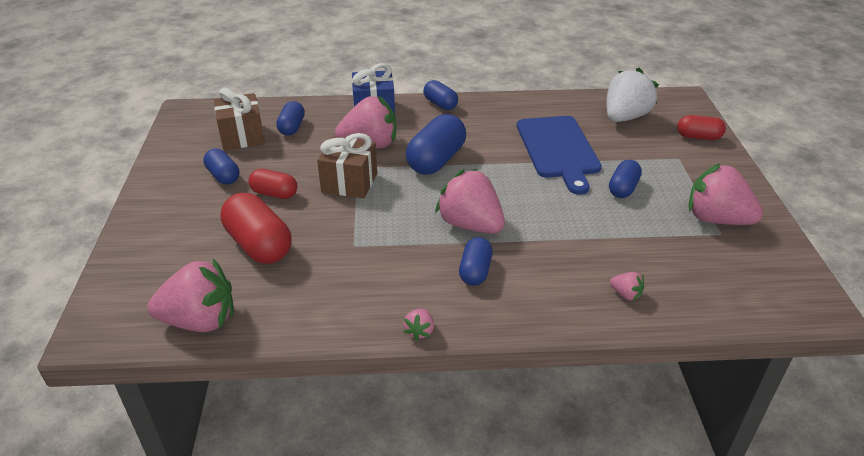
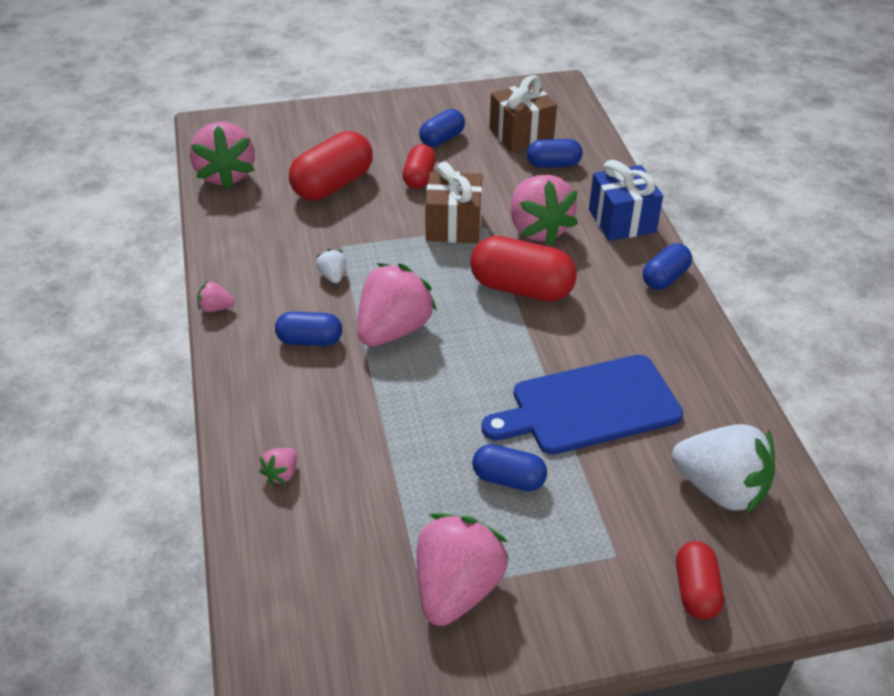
camera: 80 degrees right, 5 degrees up
(394, 253) = (333, 276): none -> white strawberry
(436, 160) = (521, 288): blue capsule -> red capsule

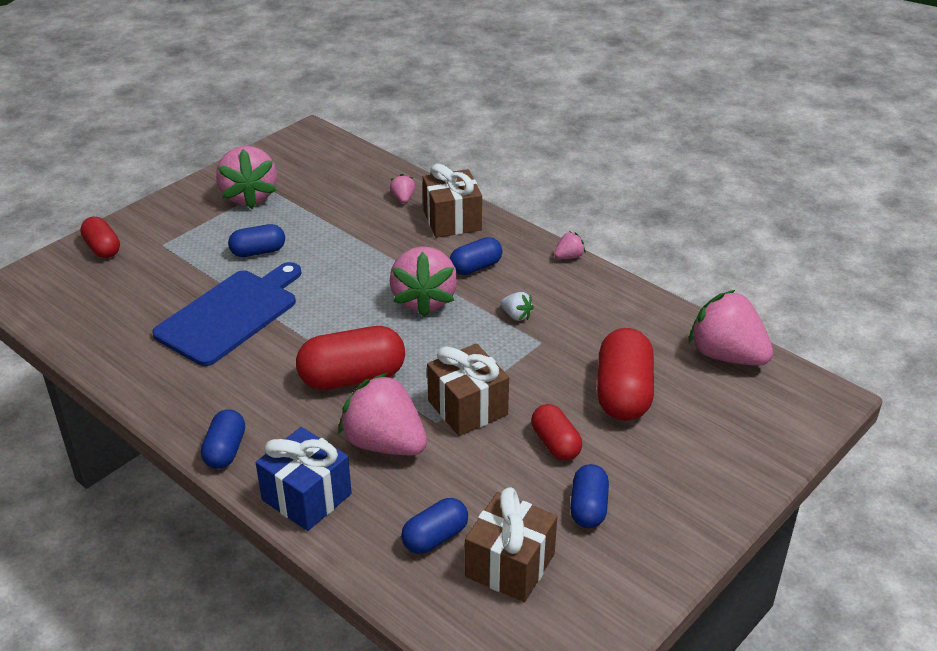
camera: 145 degrees right, 5 degrees down
(266, 410) = (452, 220): none -> brown gift
(720, 489) = (105, 304): white strawberry -> none

